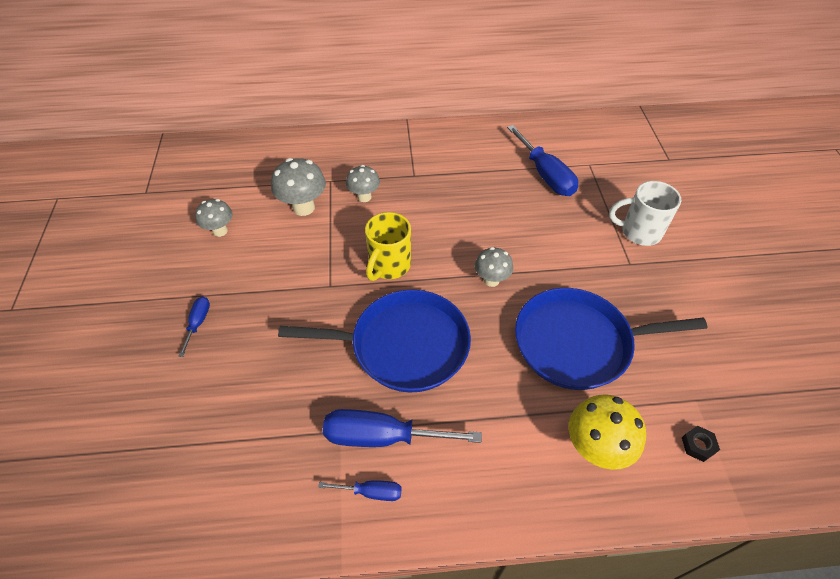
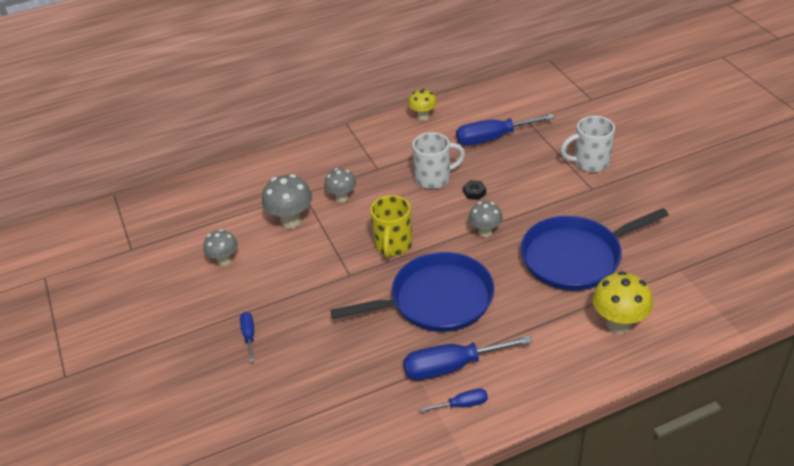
camera: 15 degrees left, 10 degrees down
(465, 202) = (434, 178): none -> white mug
(484, 132) = (423, 117): none -> yellow mushroom
(545, 175) = (493, 138): blue screwdriver -> blue screwdriver turned 120 degrees clockwise
(698, 445) = (692, 299): black nut -> black nut (474, 192)

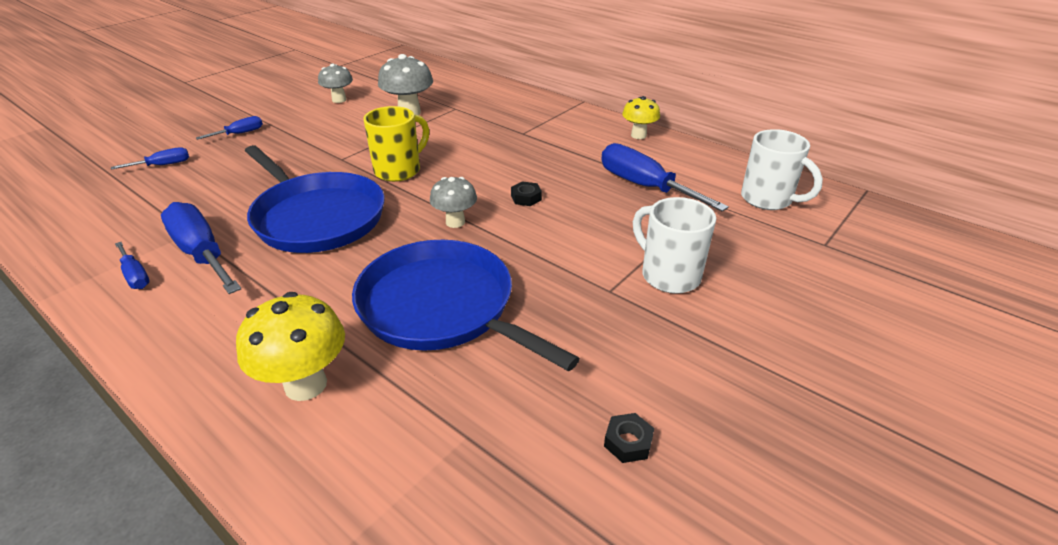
camera: 60 degrees right, 5 degrees down
(279, 392) = (163, 165): none -> blue screwdriver
(342, 198) = (460, 127): grey mushroom -> none
(393, 245) = (399, 170): yellow mug -> yellow mug turned 150 degrees clockwise
(434, 178) = (532, 167): white mug -> white mug (768, 199)
(702, 219) = (628, 442): none -> black nut

